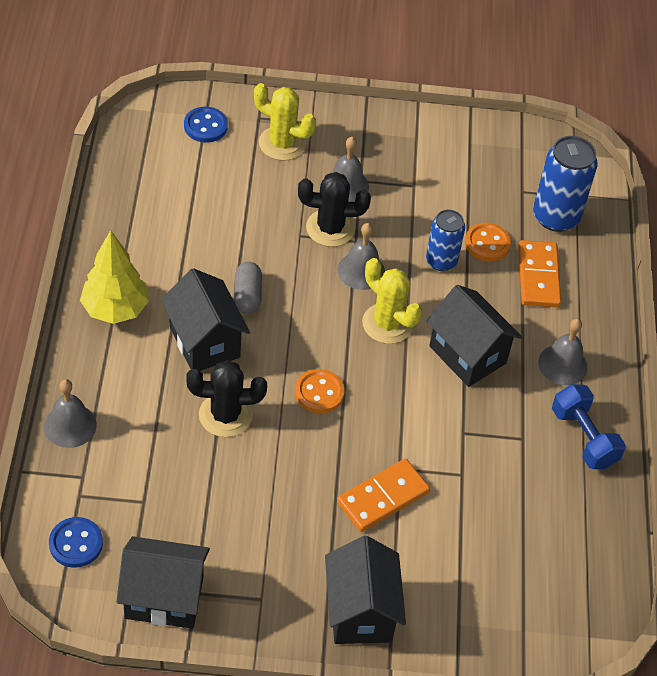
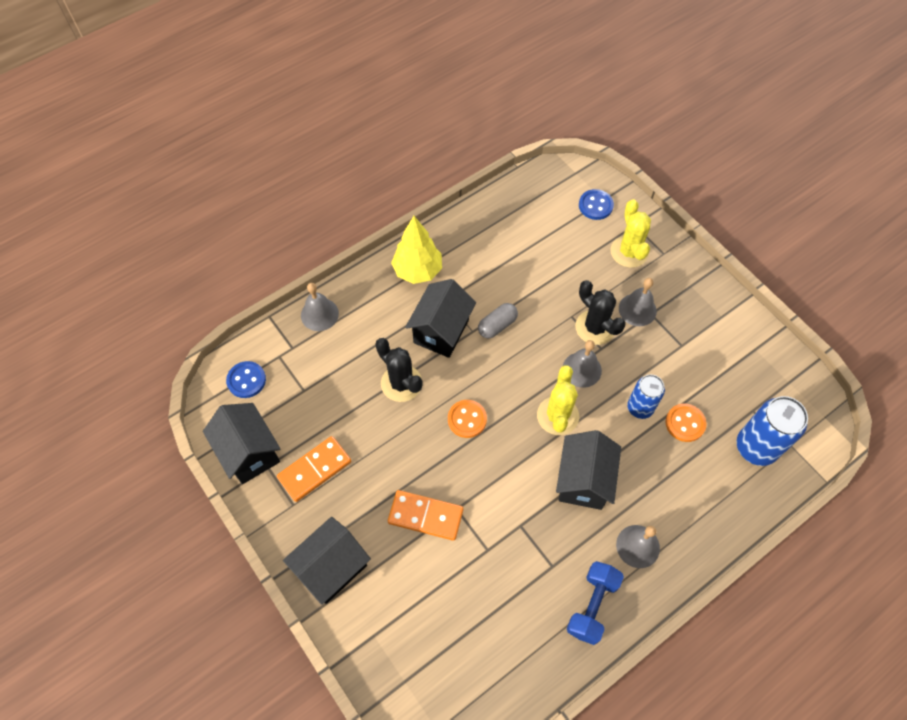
camera: 55 degrees right, 10 degrees up
(538, 276) = (694, 475): orange domino -> orange domino (315, 470)

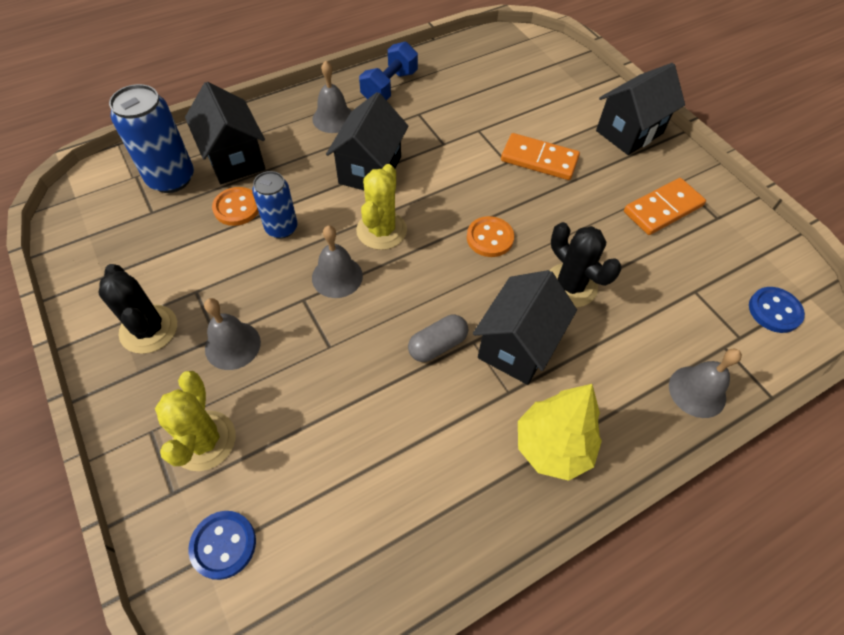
camera: 175 degrees left, 5 degrees down
(249, 453) = (742, 232): black house -> black house (234, 159)
(595, 327) = (302, 327): black cactus -> black cactus (149, 329)

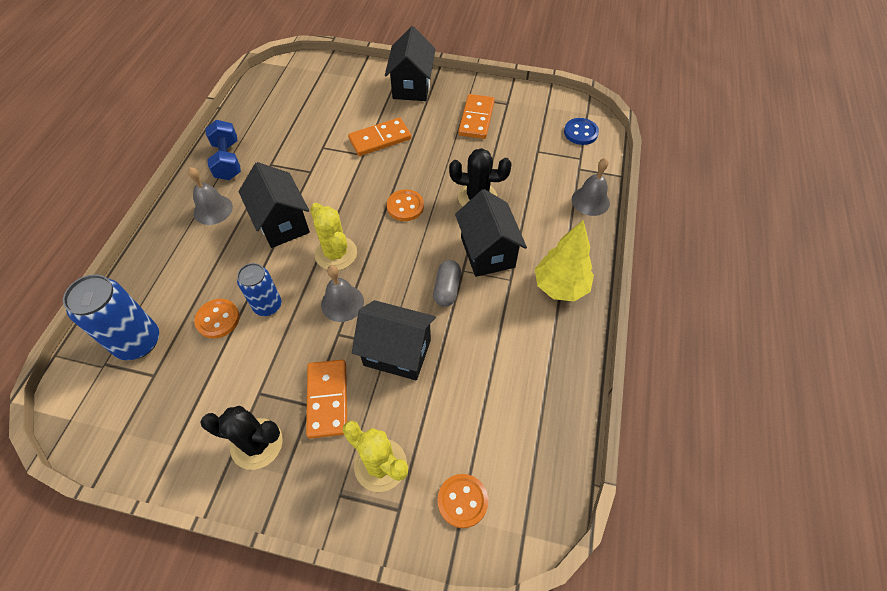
camera: 45 degrees left, 0 degrees up
(223, 545) = (462, 501): blue button -> orange button
(232, 345) = (327, 399): grey bell -> orange domino
(234, 159) = (172, 291): black house -> black house (397, 353)

